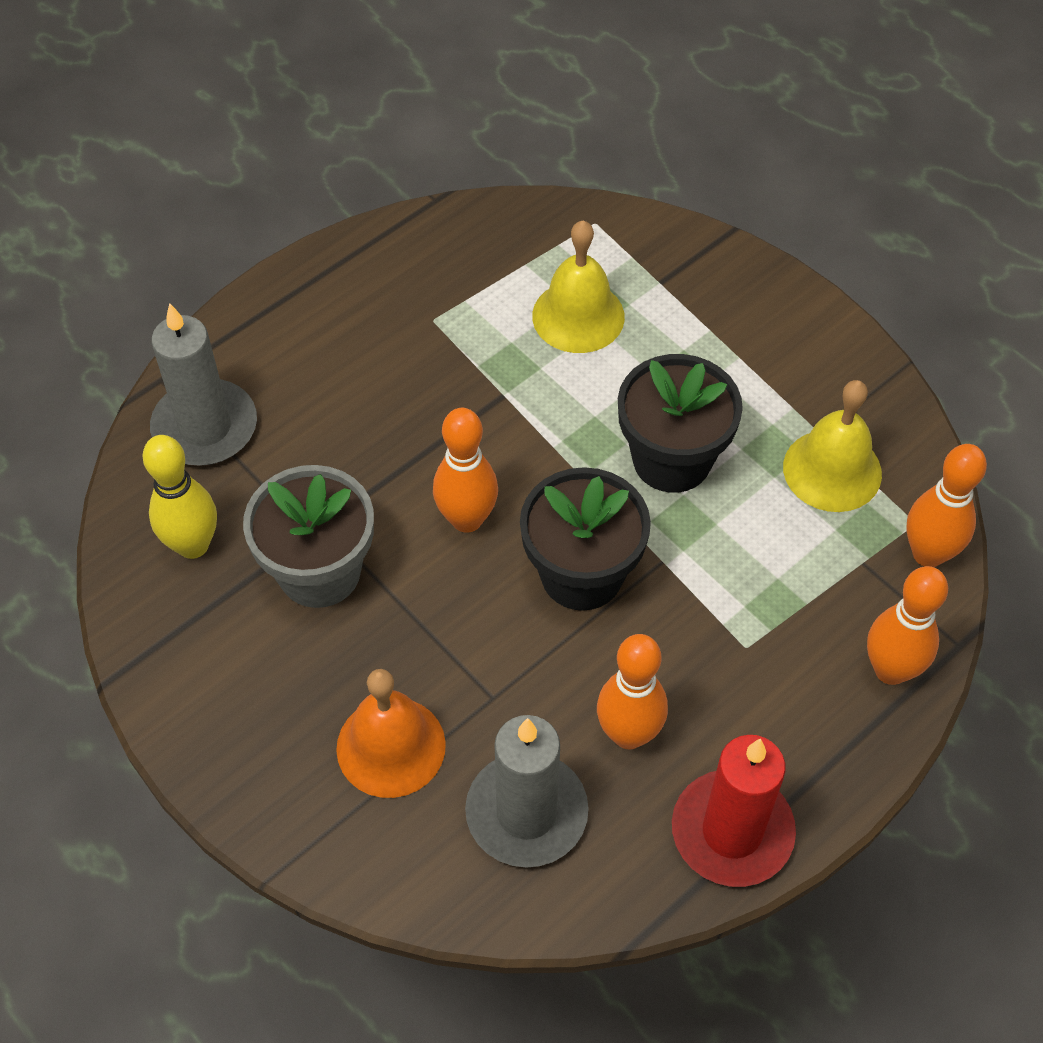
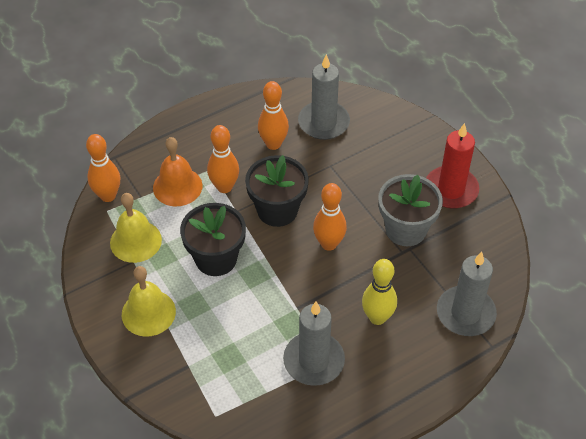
camera: 170 degrees left, 5 degrees down
(193, 545) = (469, 251): yellow bowling pin -> yellow bowling pin (377, 317)
(391, 746) = (378, 153): orange bell -> orange bell (177, 186)
(459, 316) = (314, 361): none -> grey candle
(578, 316) = (243, 350): yellow bell -> yellow bell (148, 313)
(732, 831) = (241, 106): red candle -> red candle (451, 190)
(890, 670) = (149, 151): orange bowling pin -> orange bowling pin (224, 187)

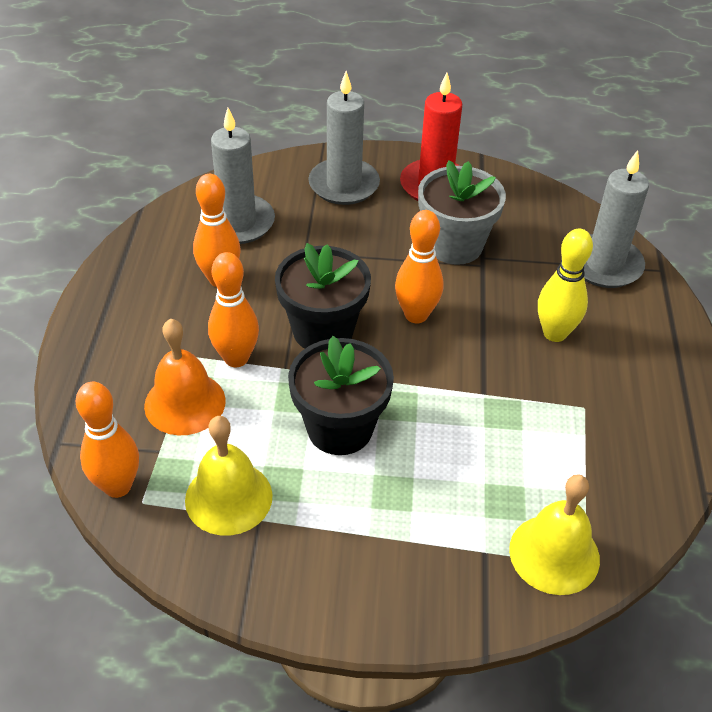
camera: 55 degrees left, 5 degrees down
(148, 313) = (362, 549): yellow bell -> yellow bell (554, 554)
(314, 361) = (573, 421): grey candle -> grey candle (344, 185)

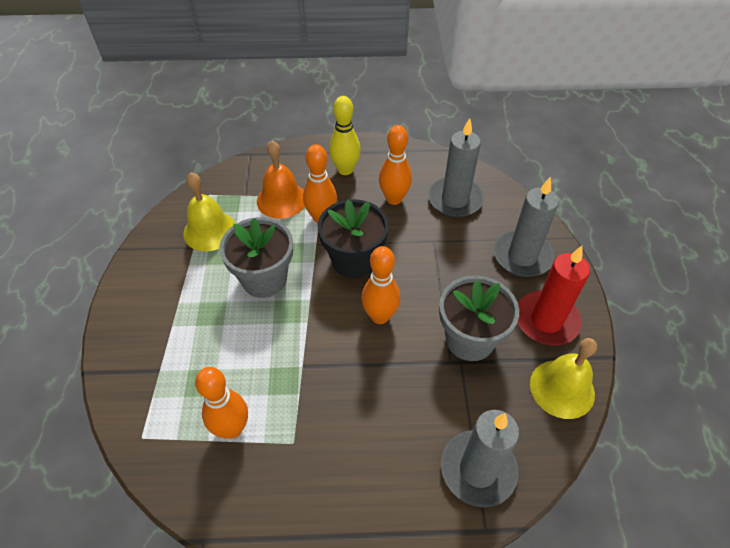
camera: 85 degrees right, 5 degrees up
(117, 486) = (219, 182): orange bowling pin -> orange bowling pin (232, 428)
(340, 428) = (264, 279): black flower pot -> grey flower pot
(554, 333) = (376, 420): yellow bowling pin -> yellow bowling pin (345, 170)
(554, 554) = (153, 415): yellow bell -> yellow bell (562, 388)

